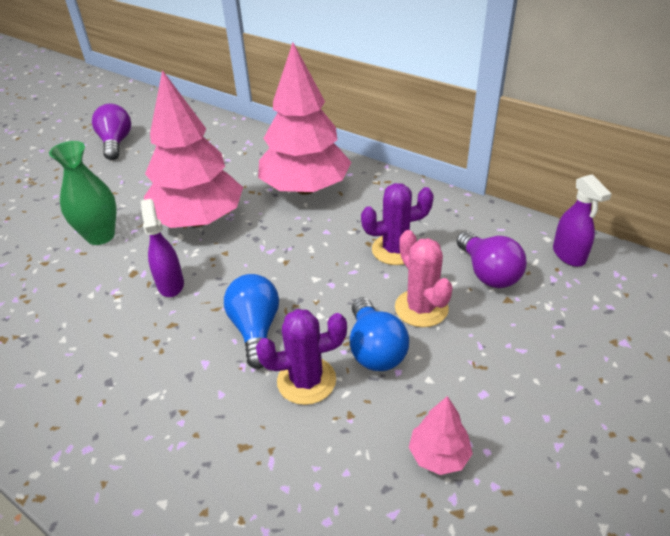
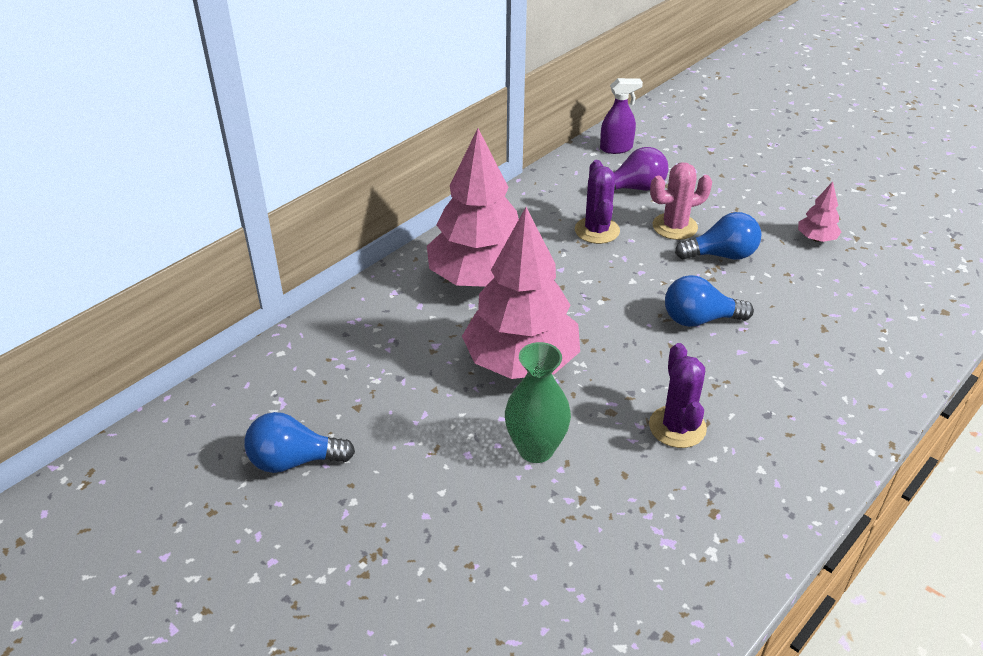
camera: 85 degrees left, 0 degrees up
(116, 143) = (294, 461): purple light bulb -> blue light bulb
(170, 284) = (633, 379): purple spray bottle -> none
(306, 380) = (756, 293): purple cactus -> purple cactus (677, 427)

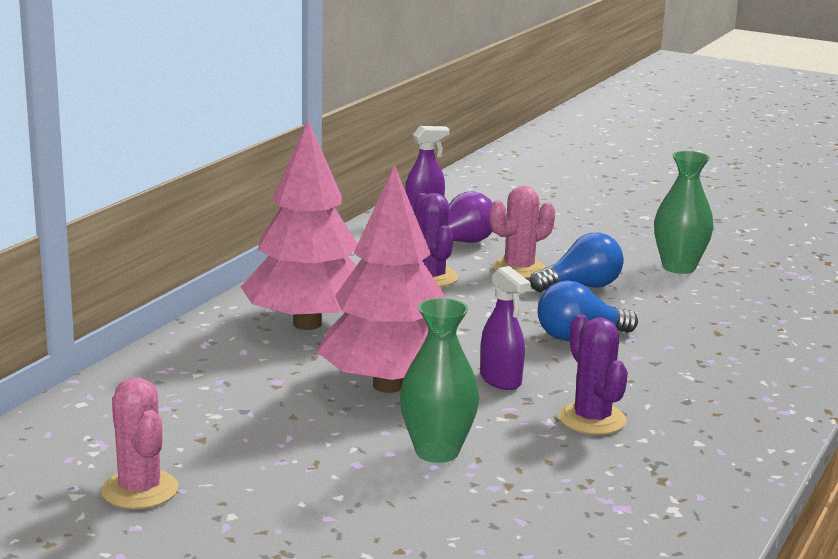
camera: 15 degrees left, 20 degrees down
(294, 461) = (140, 490): blue light bulb -> pink cactus
(615, 367) = (501, 380): none -> purple spray bottle
(816, 238) = (678, 267): pink tree -> green vase

